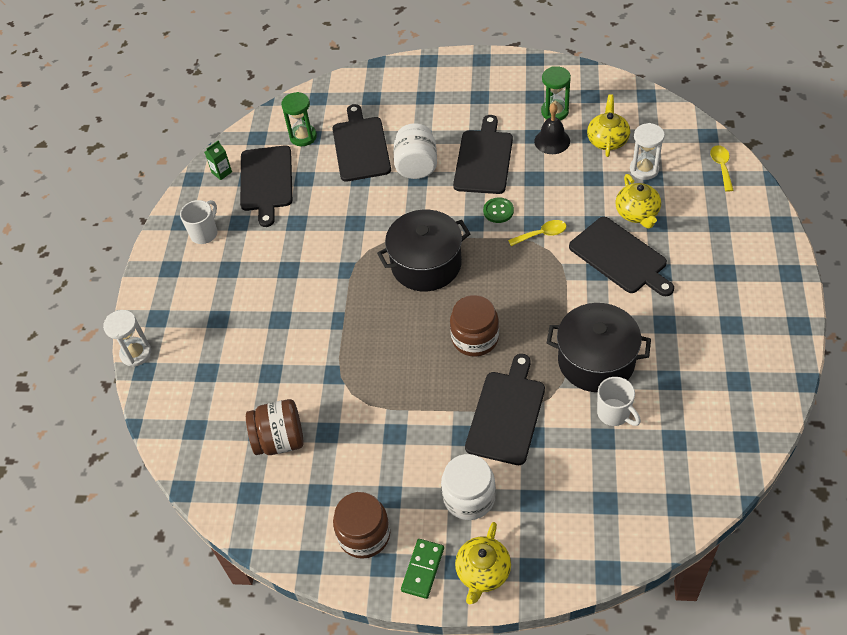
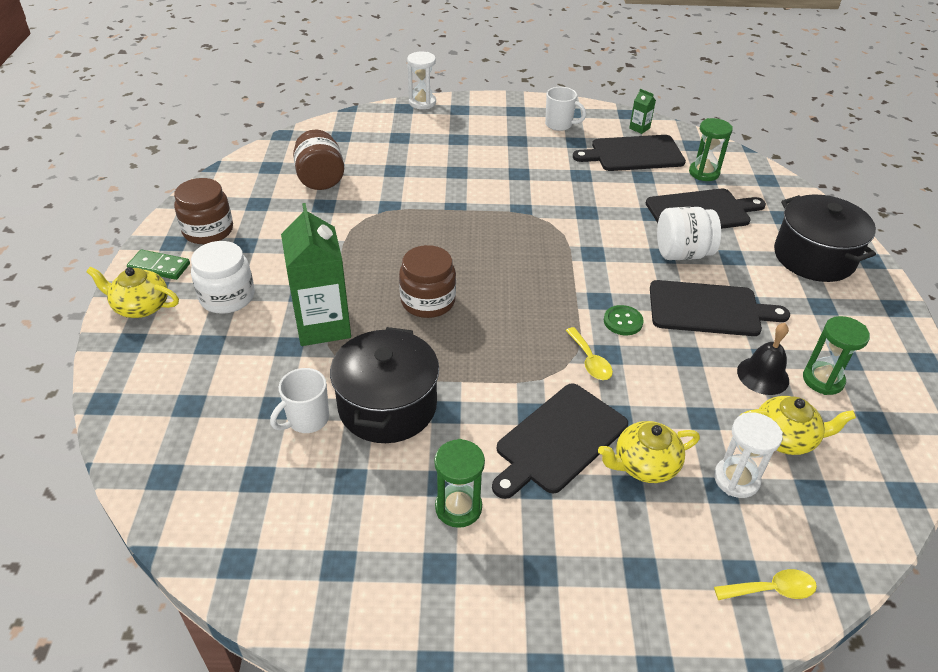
camera: 80 degrees right, 10 degrees down
(426, 264) = (532, 263): black pot -> black pot (814, 257)
(506, 414) = (323, 325): black cutting board -> green carton
(684, 315) = (458, 507): none -> green hourglass

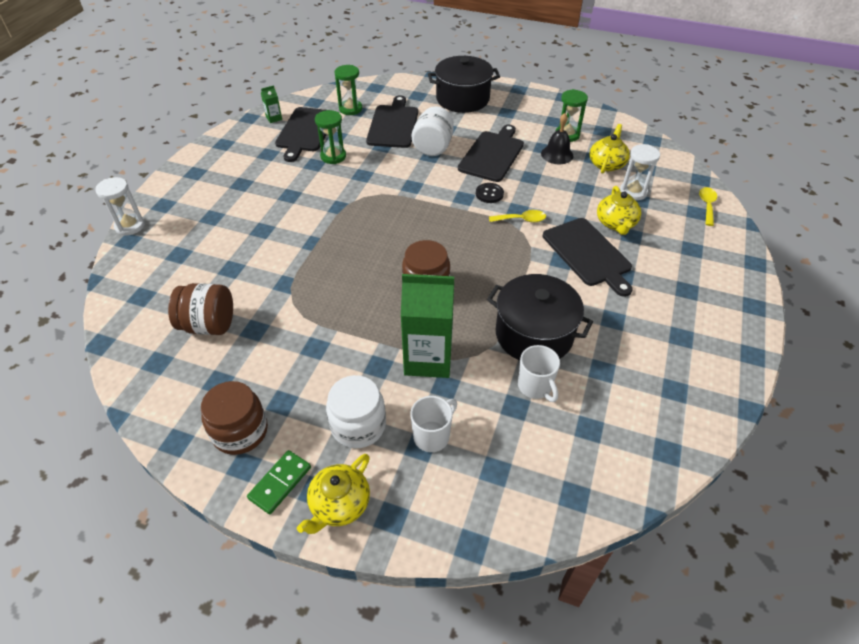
camera: 70 degrees left, 5 degrees up
(458, 507) = (635, 316): green hourglass -> green hourglass (333, 156)
(559, 125) = (237, 155): white mug -> white mug (432, 436)
(623, 321) = (489, 194): green button -> black button

